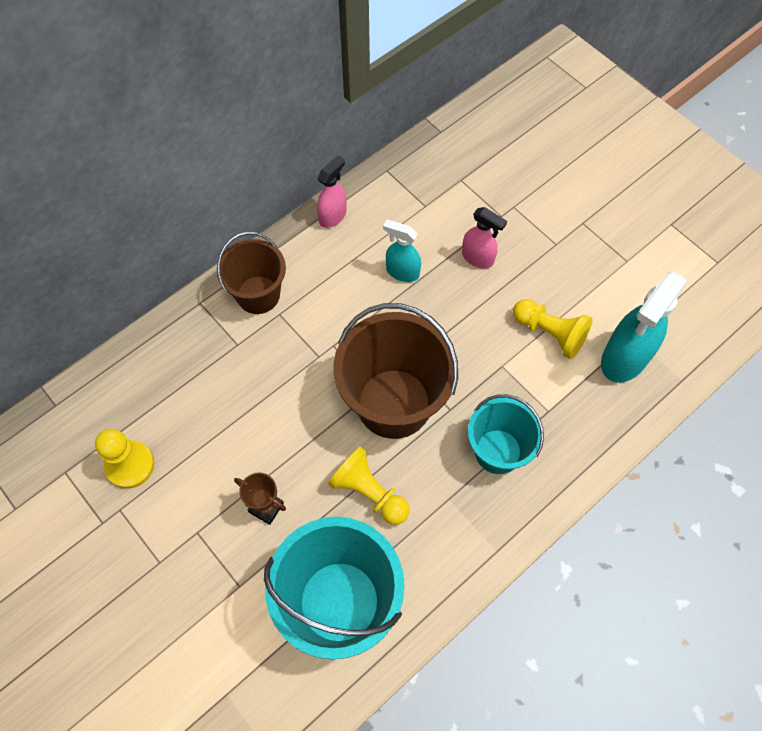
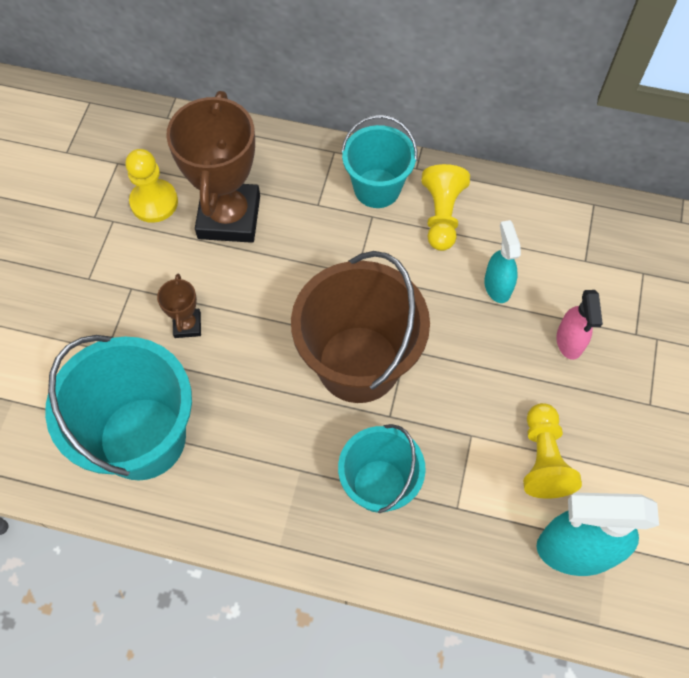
camera: 55 degrees right, 0 degrees up
(194, 416) = (229, 217): none -> brown trophy
(258, 295) = (377, 188): brown bucket -> turquoise bucket
(333, 216) = (505, 193): pink spray bottle -> none
(369, 492) = (258, 398): yellow pawn -> yellow pawn (441, 215)

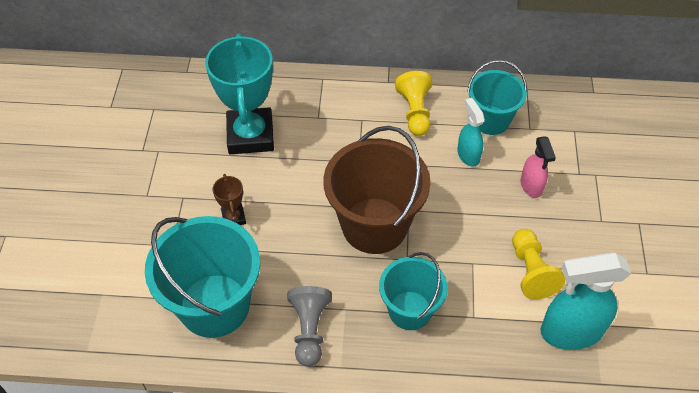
camera: 10 degrees left, 10 degrees down
(154, 202) = (189, 133): yellow pawn -> none
(229, 217) = (250, 135): brown trophy -> turquoise trophy
(251, 490) = (309, 330): none -> grey pawn
(377, 188) = (361, 100): turquoise bucket -> turquoise bucket (491, 120)

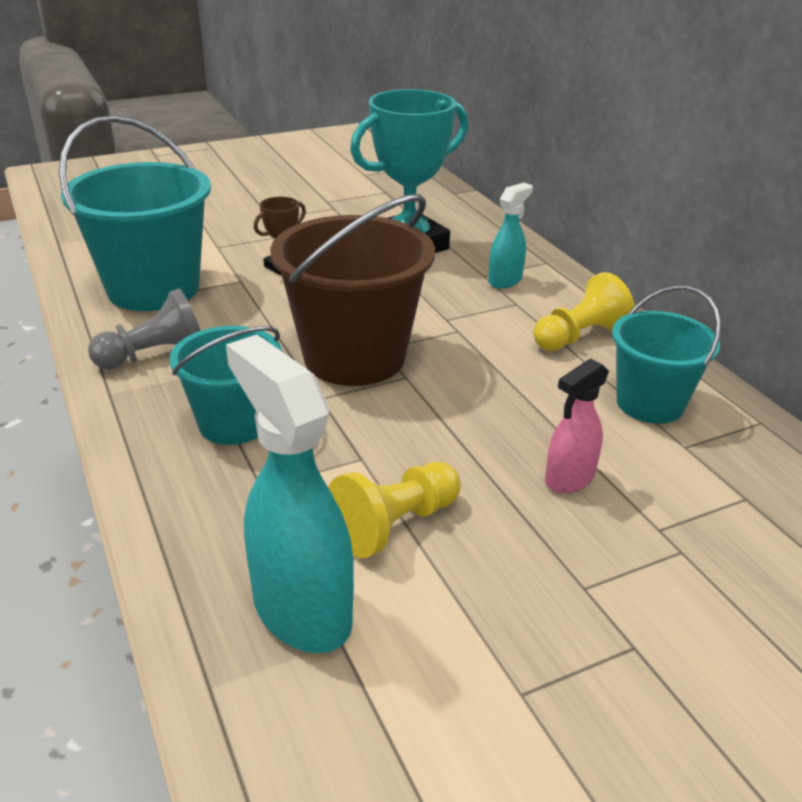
camera: 60 degrees right, 20 degrees down
(468, 155) = (558, 400): turquoise spray bottle -> turquoise spray bottle (505, 280)

